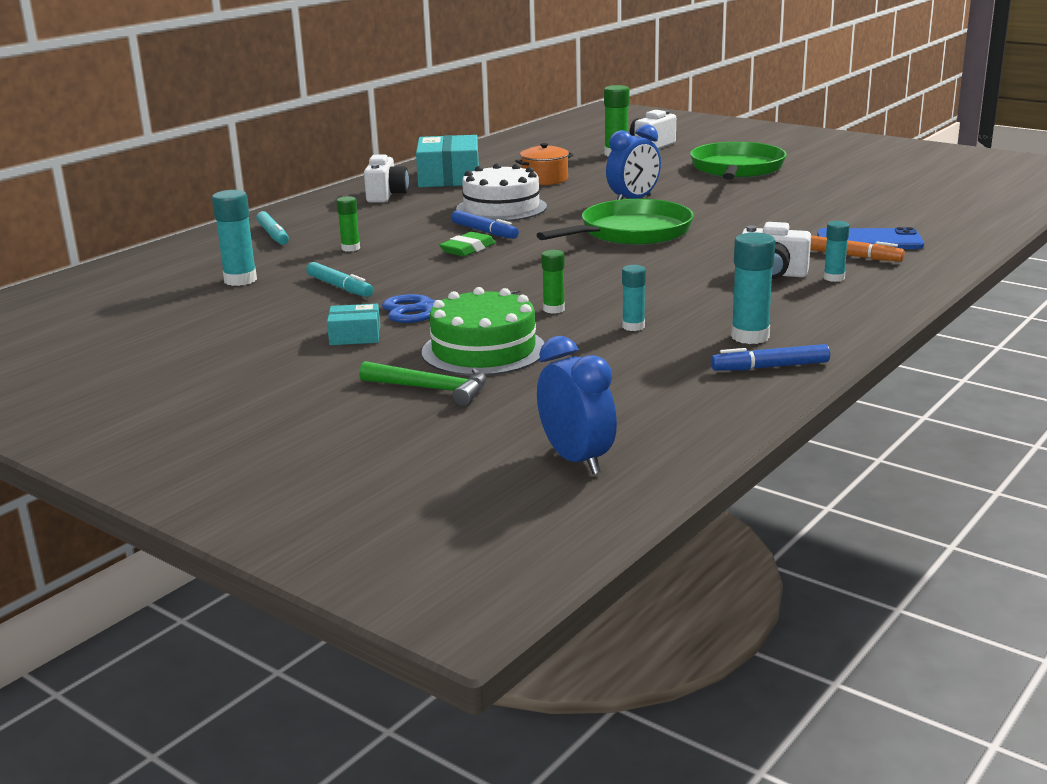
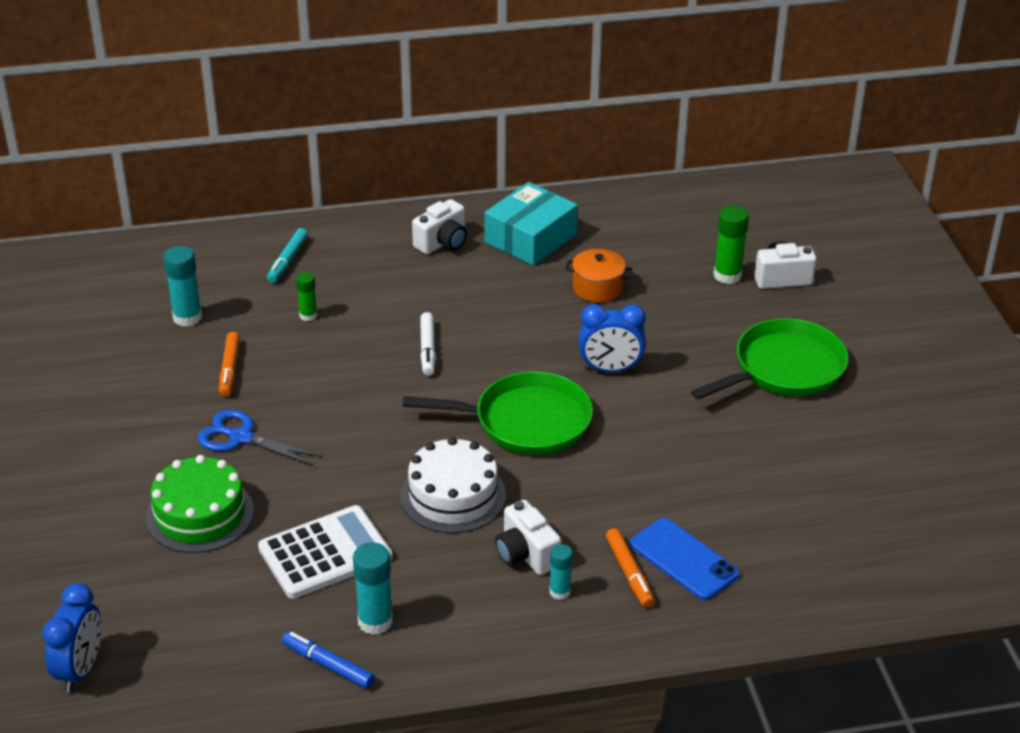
camera: 40 degrees right, 15 degrees up
(340, 287) = (229, 369): turquoise marker -> orange marker
(355, 336) = (156, 441): turquoise box -> none
(432, 389) = (113, 537): green hammer -> none
(468, 249) = (379, 369): green eraser -> none
(484, 231) = (427, 349): blue marker -> white marker
(501, 208) = (493, 318): white cake -> white cake (453, 495)
(554, 309) = (311, 494): green glue stick -> none
(633, 326) = (325, 553): turquoise glue stick -> white calculator

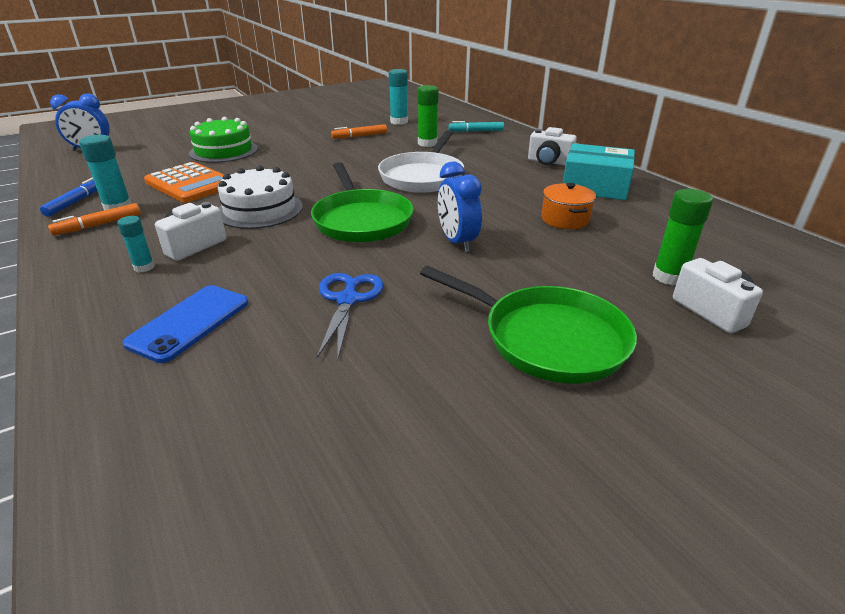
camera: 70 degrees right, 5 degrees down
(241, 437) = (297, 148): blue scissors -> blue scissors (348, 300)
(308, 315) = (427, 143): green glue stick -> green glue stick, size x1.62
(325, 553) = (190, 184): white calculator -> orange calculator
(427, 349) = (423, 177): white marker -> white pan
(629, 573) = (168, 296): orange marker -> orange marker (98, 225)

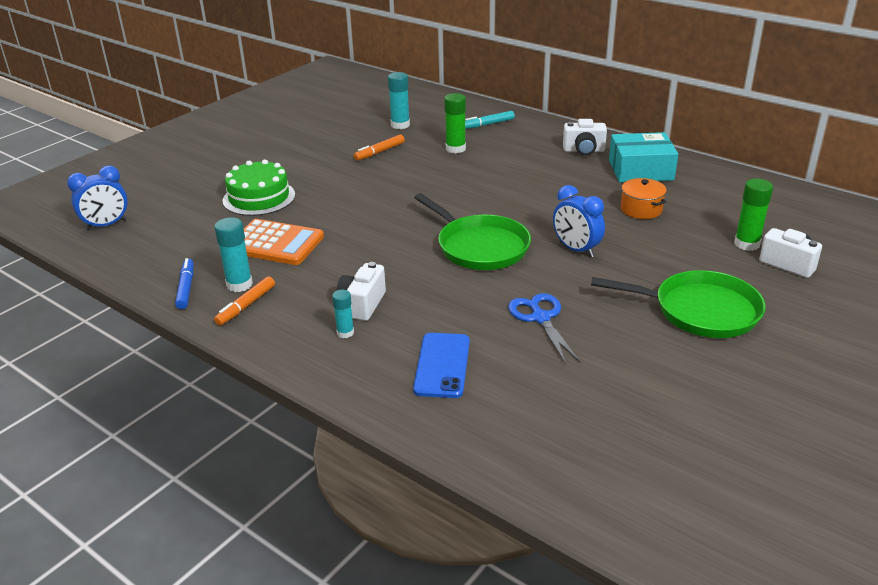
camera: 20 degrees left, 0 degrees up
(260, 210) = (378, 256): white cake -> none
(423, 177) = (488, 189): white pan -> none

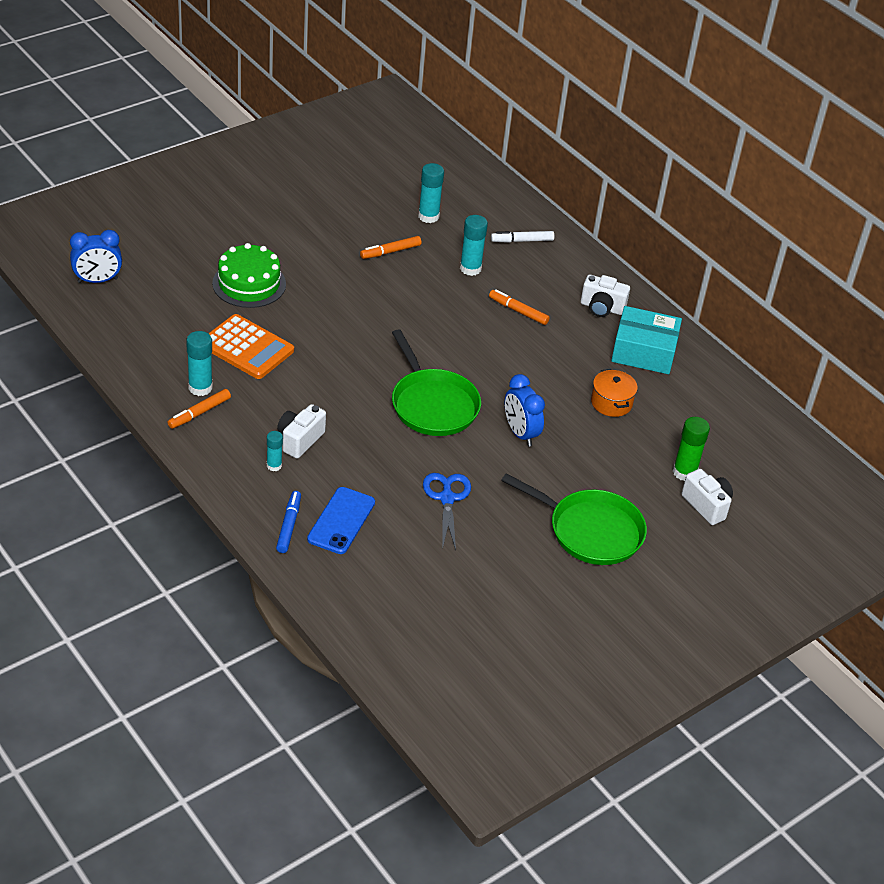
camera: 10 degrees right, 10 degrees up
(186, 288) = (153, 378): blue marker -> blue marker (289, 525)
(455, 149) = (470, 268): green glue stick -> turquoise glue stick
(488, 124) = (522, 240): turquoise marker -> white marker
(515, 167) = (518, 311): none -> orange marker

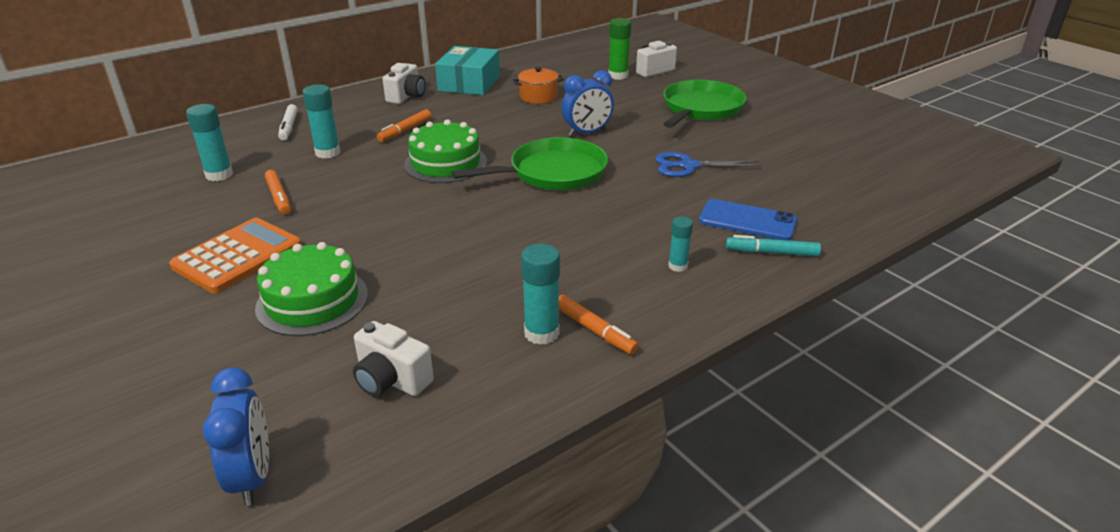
camera: 85 degrees left, 10 degrees down
(247, 348) = (455, 296): orange calculator -> orange calculator (238, 256)
(289, 525) = (771, 252): blue marker -> turquoise marker
(299, 440) = (628, 250): white camera -> white camera (391, 380)
(451, 338) = (445, 163): none -> green cake

